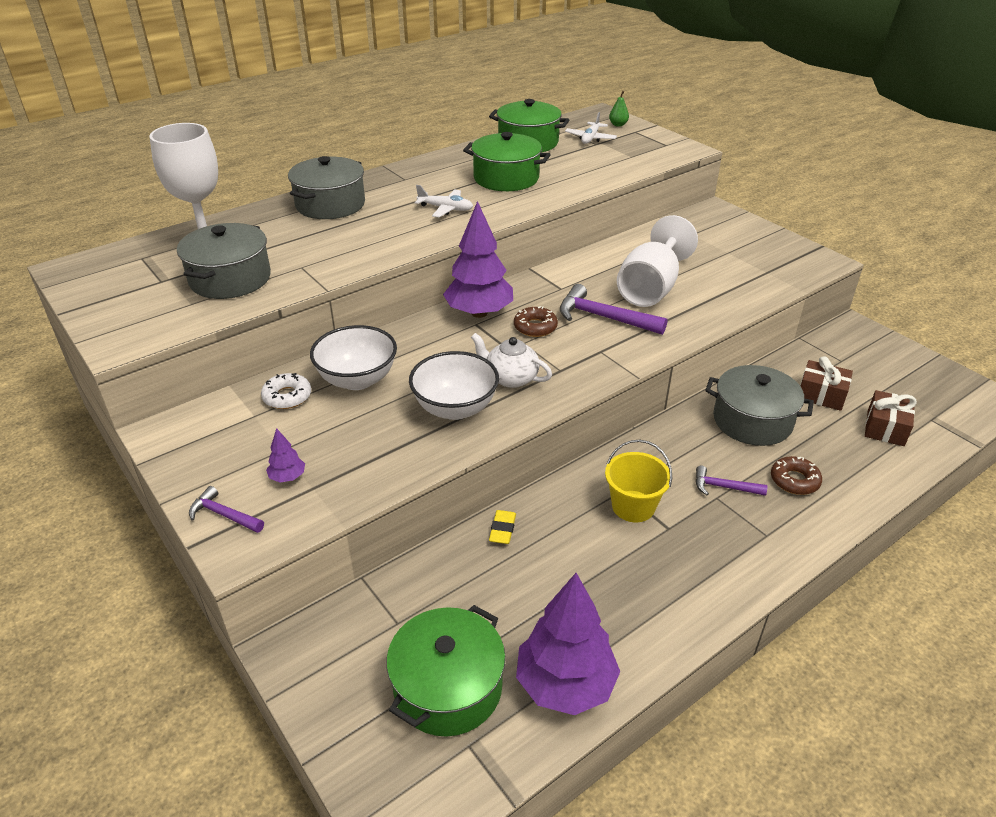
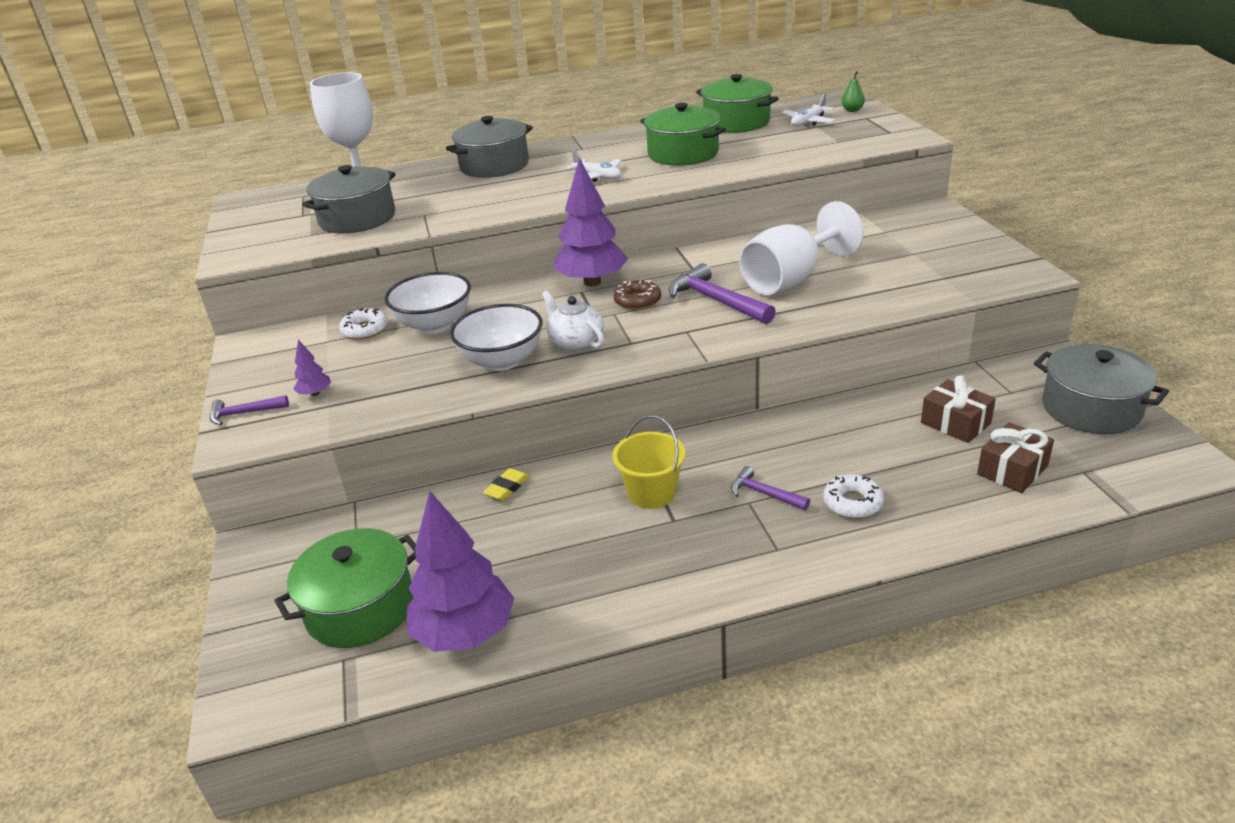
camera: 25 degrees right, 5 degrees down
(224, 515) = (244, 413): purple hammer -> purple hammer turned 60 degrees counterclockwise
(752, 421) = (848, 436): grey pot -> grey pot (1091, 408)
(794, 480) = (852, 503): brown donut -> white donut

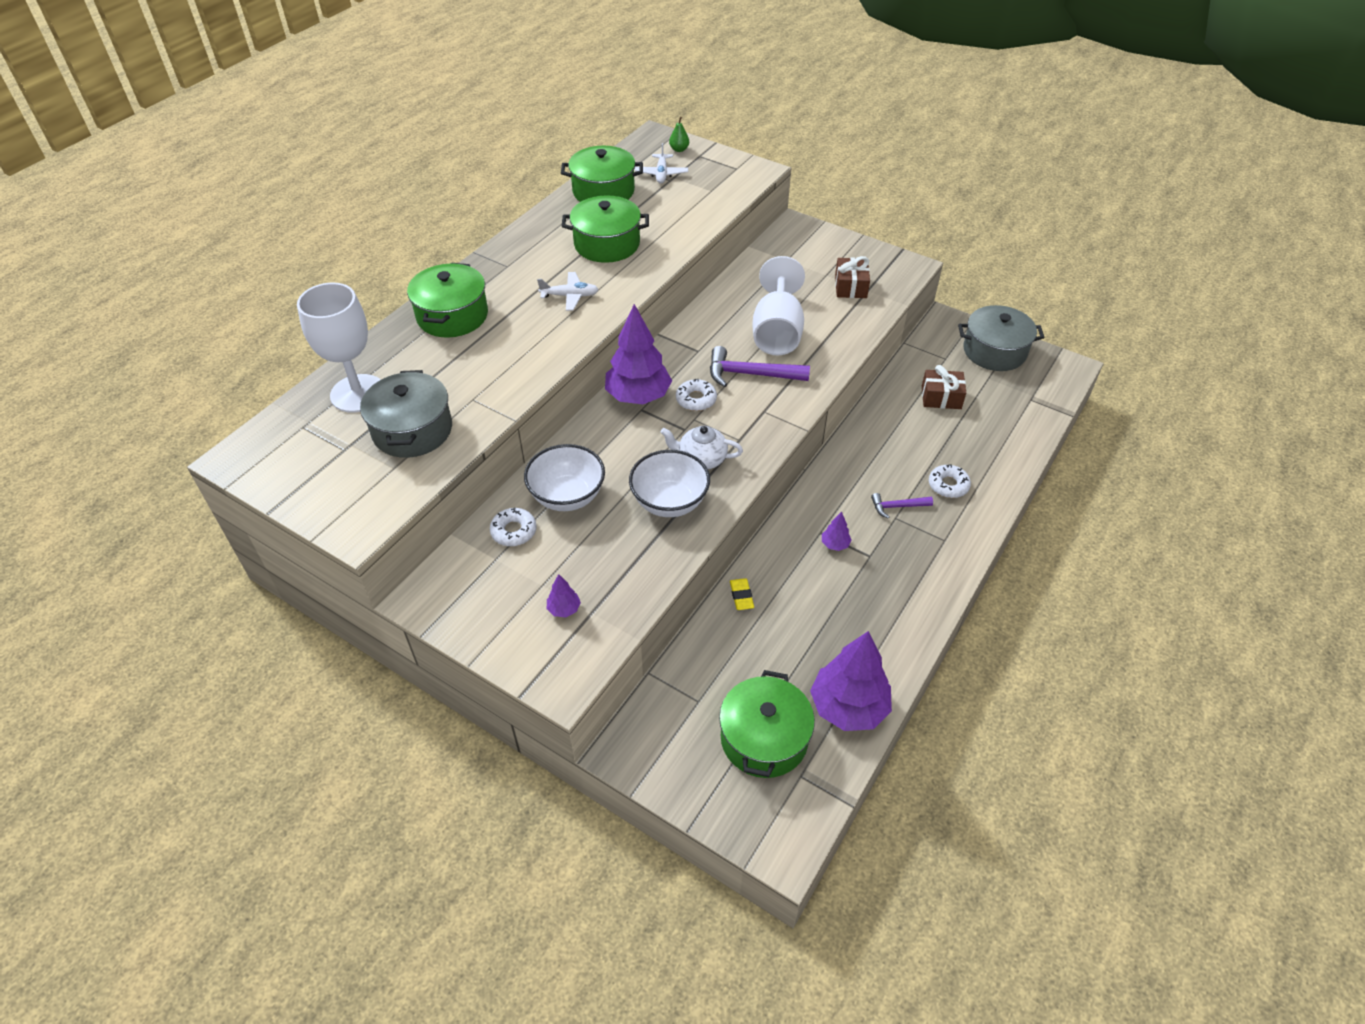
camera: 45 degrees left, 15 degrees up
(244, 413) = (531, 659): purple hammer -> none
(494, 165) = (452, 316): grey pot -> green pot
(637, 301) = (696, 399): brown donut -> white donut
(651, 493) = (835, 544): yellow bucket -> purple tree
(1012, 470) = (999, 417): brown gift -> brown gift (850, 286)

